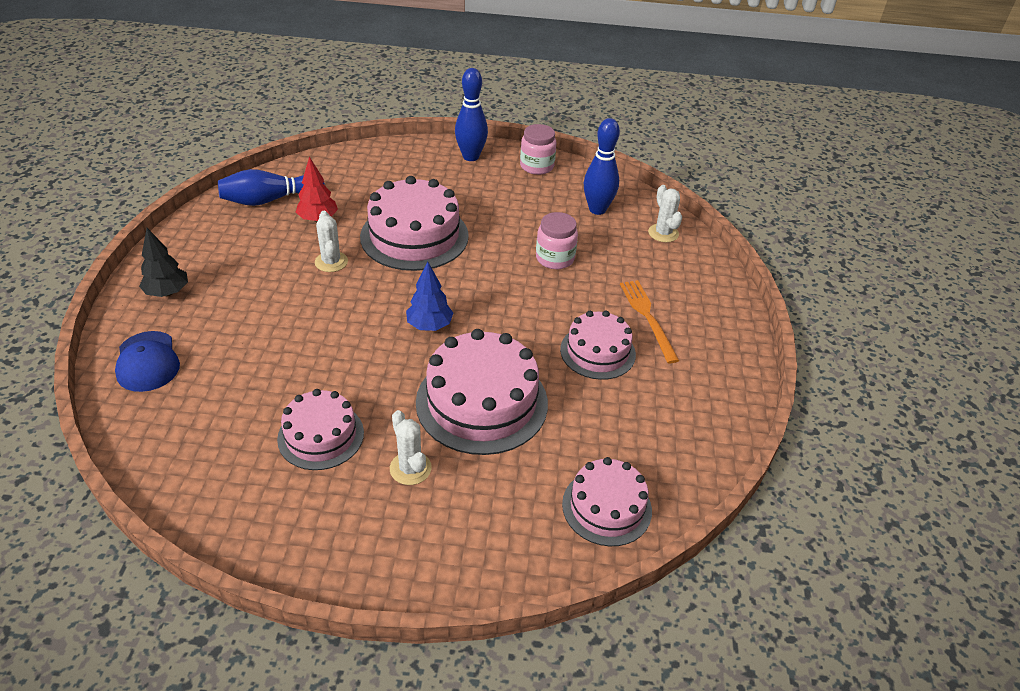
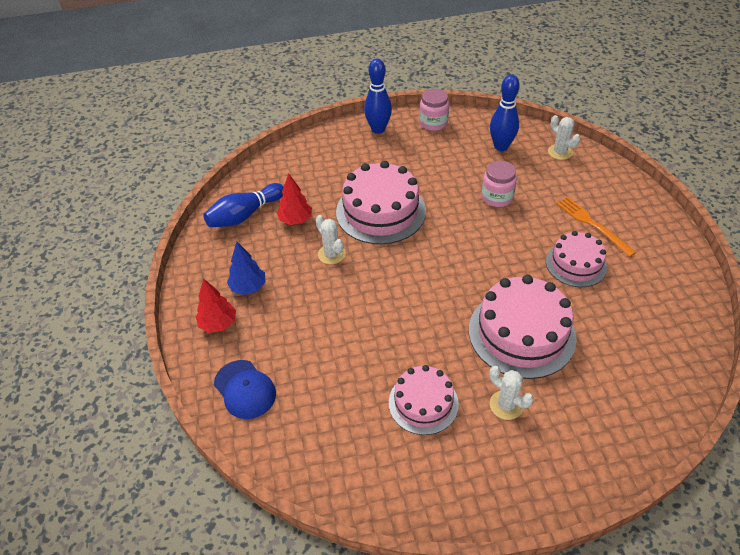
camera: 15 degrees left, 5 degrees up
(167, 292) = (218, 324): black tree -> red tree
(429, 326) = (442, 283): blue tree -> blue tree (248, 287)
(606, 507) = (659, 384): pink cake -> none

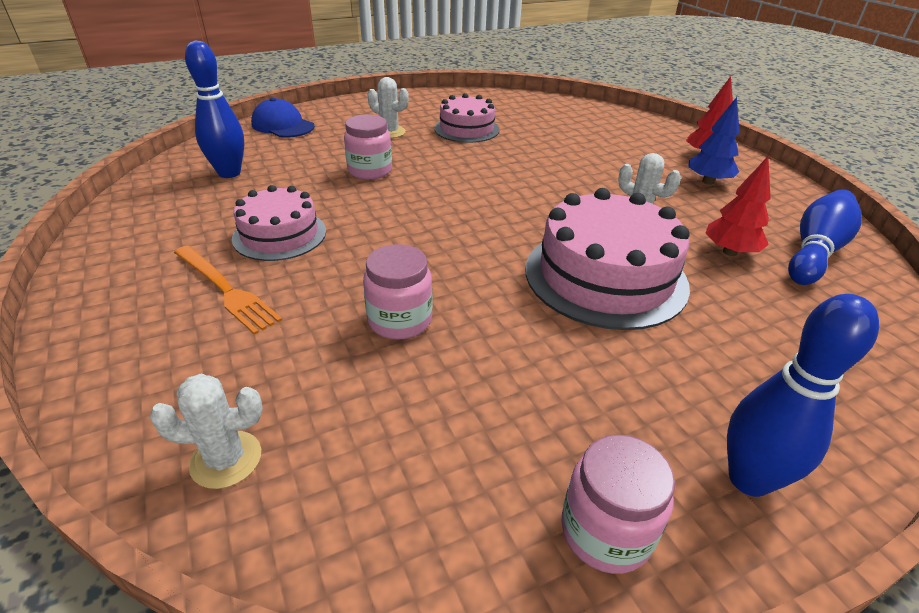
camera: 165 degrees right, 10 degrees down
(245, 389) = (631, 126): blue cap -> blue cap (283, 125)
(501, 146) = (389, 458): blue bowling pin -> blue bowling pin (229, 173)
(521, 333) = (370, 171): pink cake -> pink jar
(560, 152) = (226, 459): white cactus -> white cactus turned 45 degrees counterclockwise

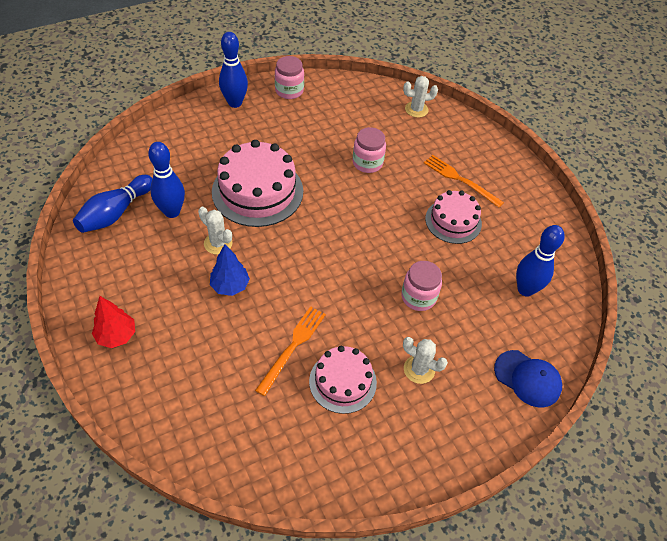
camera: 175 degrees right, 15 degrees up
(518, 146) = (292, 347): none -> orange fork
(708, 182) = (139, 291): blue tree -> blue tree (230, 286)
(730, 252) = (172, 212): red tree -> blue bowling pin

